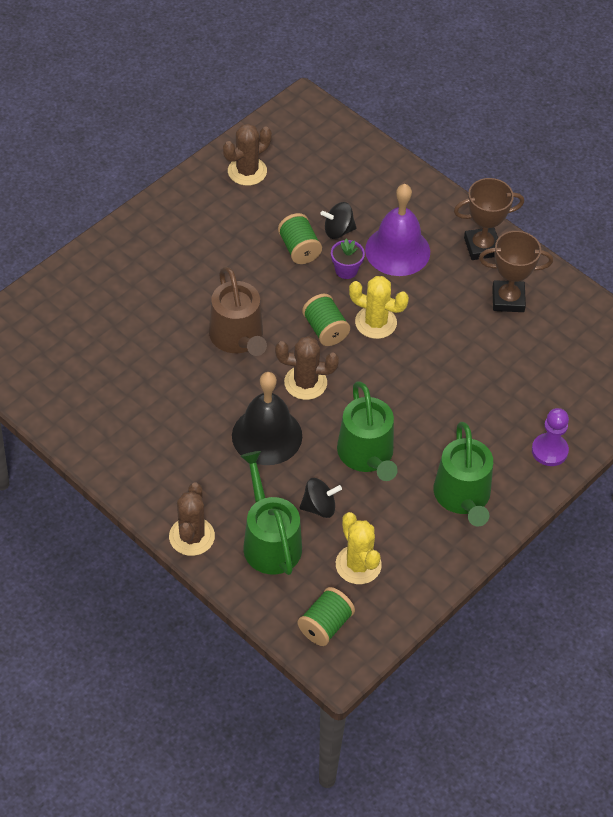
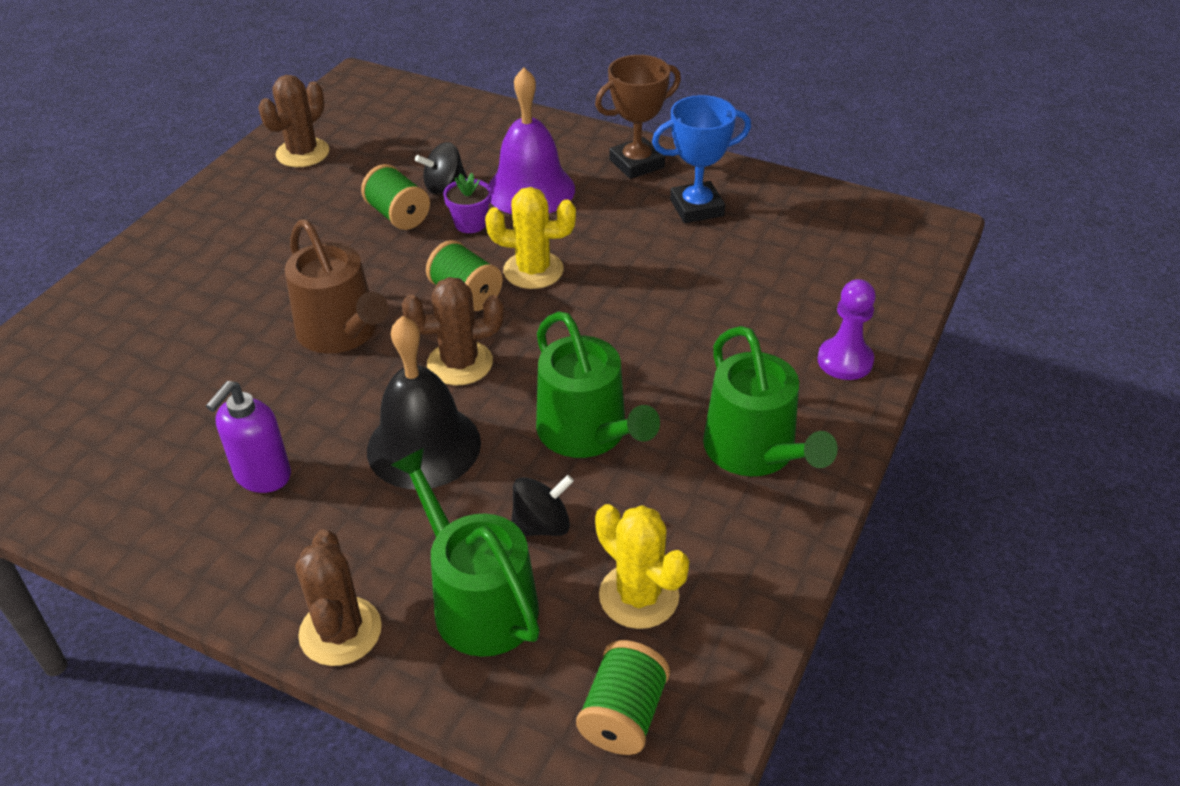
camera: 15 degrees left, 10 degrees down
(169, 428) = (262, 476): none -> purple soap dispenser
(508, 299) = (696, 208): brown trophy -> blue trophy

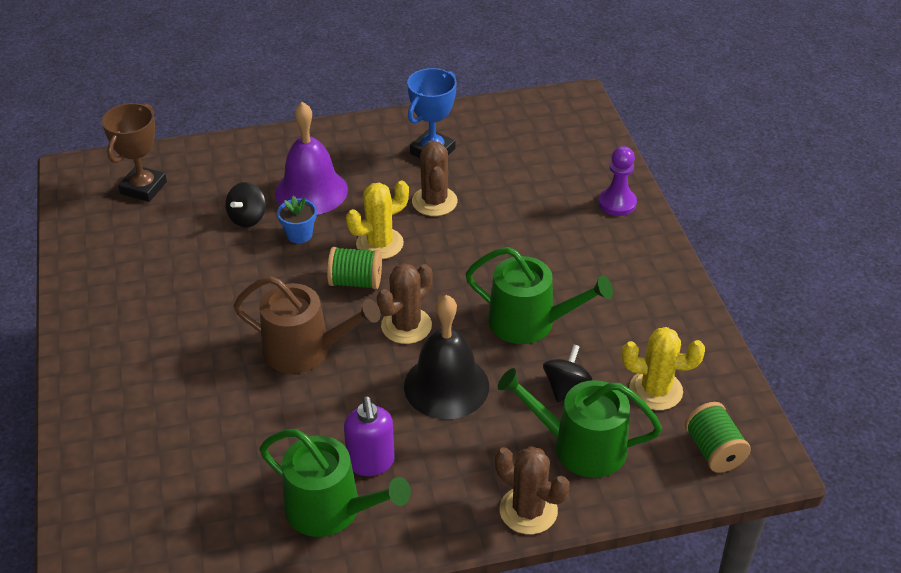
camera: 40 degrees left, 0 degrees up
(303, 153) = (107, 246): brown cactus -> brown cactus (434, 201)
(398, 215) = (241, 254): green spool -> none
(470, 223) = (299, 234): purple flower pot -> blue flower pot
(637, 164) = (360, 139): brown trophy -> brown trophy (143, 188)
(755, 451) = (627, 280): green watering can -> green watering can (331, 509)

